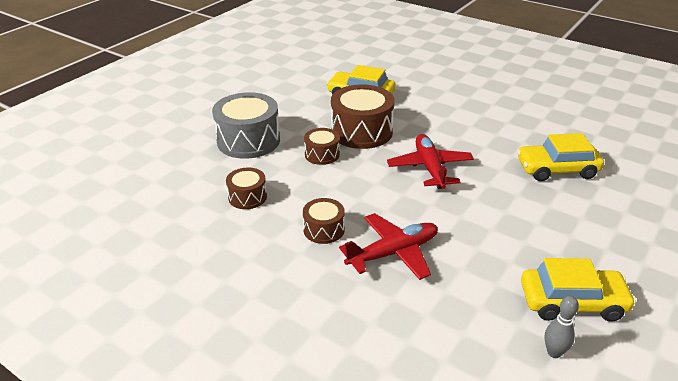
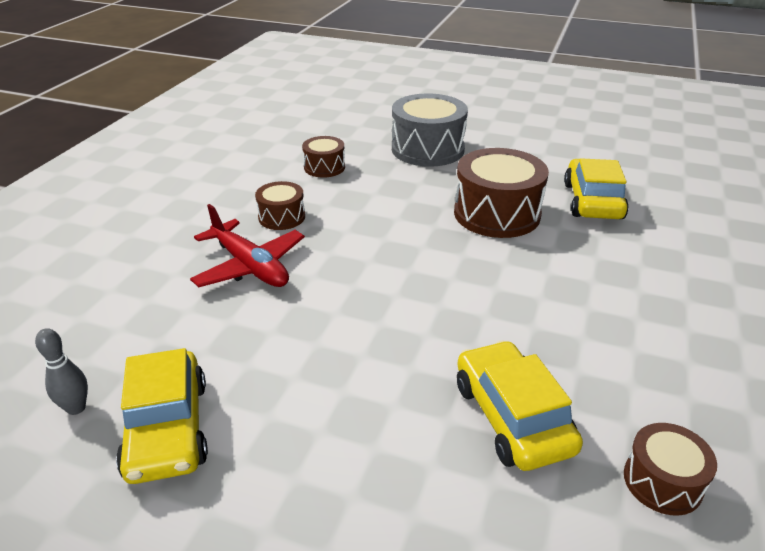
camera: 75 degrees right, 0 degrees up
(322, 154) = (426, 195): brown drum -> brown drum (662, 481)
(430, 168) = (440, 277): red plane -> none

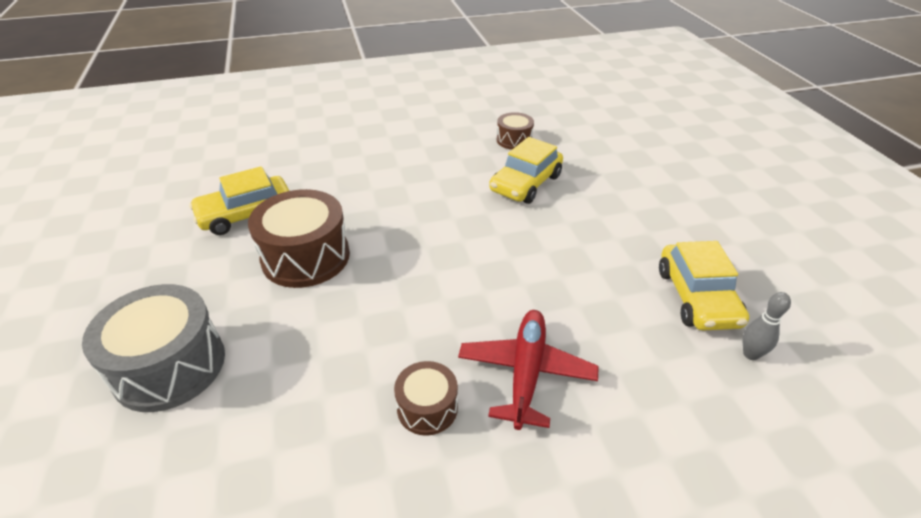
camera: 125 degrees left, 5 degrees up
(167, 429) = (697, 297): yellow car -> yellow car turned 135 degrees clockwise
(324, 167) = (277, 446): brown drum -> none

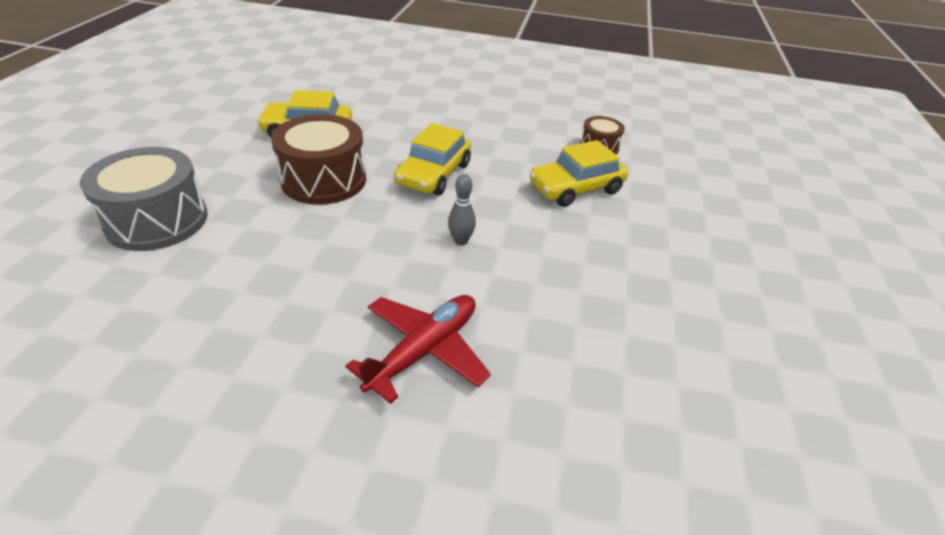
camera: 25 degrees right, 0 degrees up
(427, 408) = (311, 339): brown drum -> none
(697, 297) = (669, 362): yellow car -> yellow car (433, 174)
(750, 354) = (683, 445): grey bowling pin -> grey bowling pin (460, 241)

